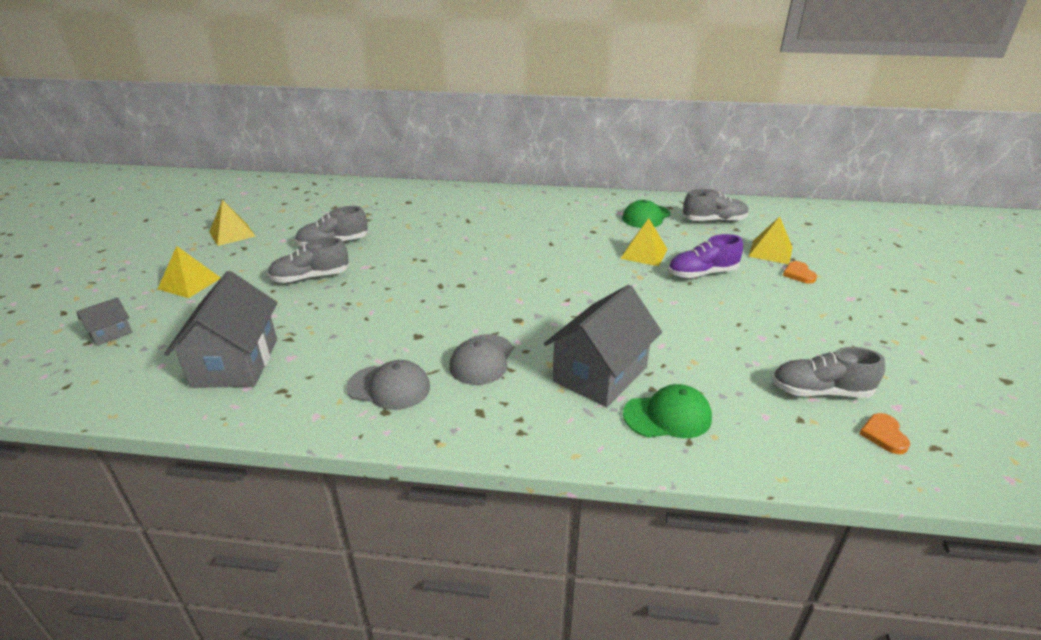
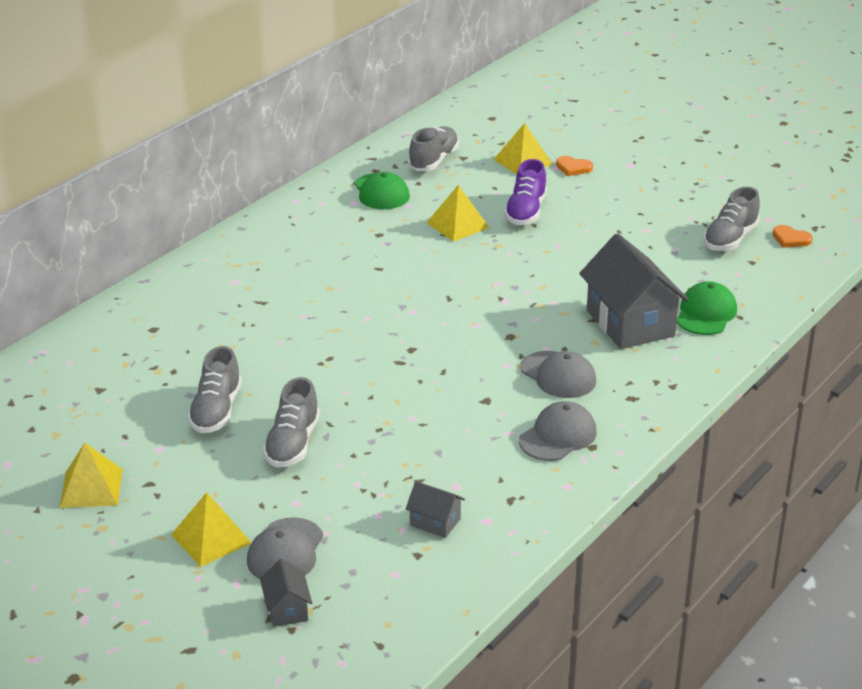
camera: 60 degrees left, 0 degrees up
(181, 312) = (285, 551): none -> grey cap
(235, 362) = (435, 522): grey house -> grey house, size x0.46

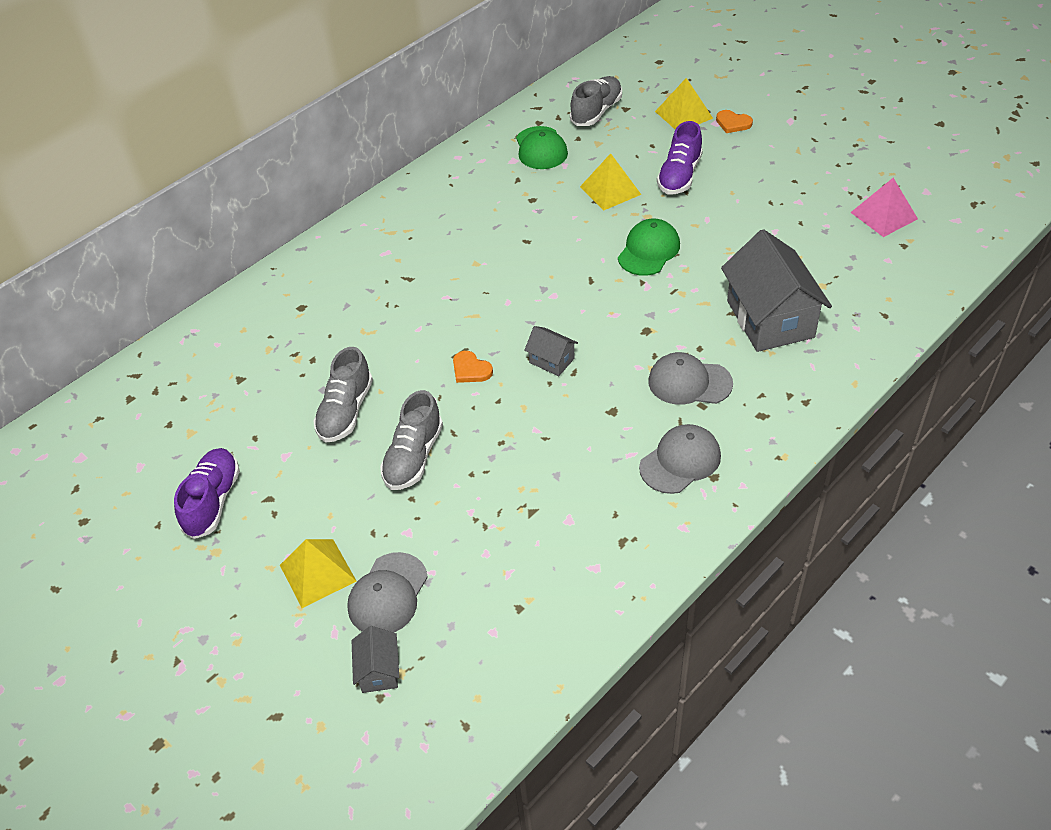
camera: 10 degrees right, 15 degrees up
(91, 488) = (213, 501): yellow pyramid -> purple shoe
(435, 522) = (542, 566): grey house -> grey house (551, 360)
(558, 375) = (689, 382): grey cap -> grey cap turned 135 degrees clockwise
(706, 313) = (849, 310): green cap -> green cap (649, 250)
(730, 239) = (884, 215): grey shoe -> pink pyramid
(790, 239) = (947, 217): orange heart -> orange heart (470, 369)

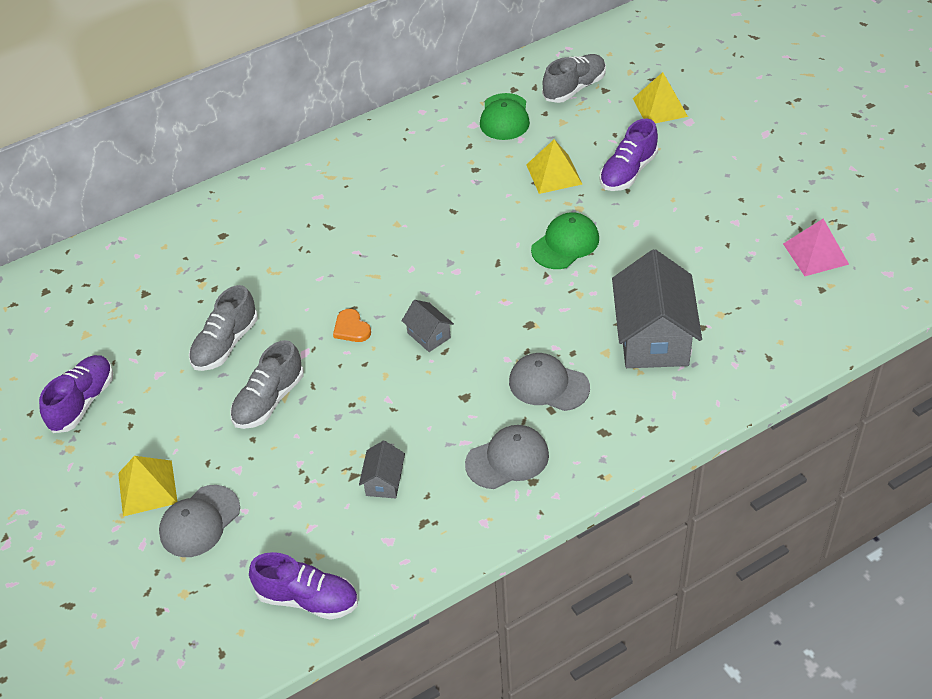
camera: 15 degrees right, 0 degrees up
(379, 670) = (167, 587): grey house -> grey house (384, 481)
(535, 646) = (308, 599): none -> purple shoe
(733, 123) = (705, 125): orange heart -> none

